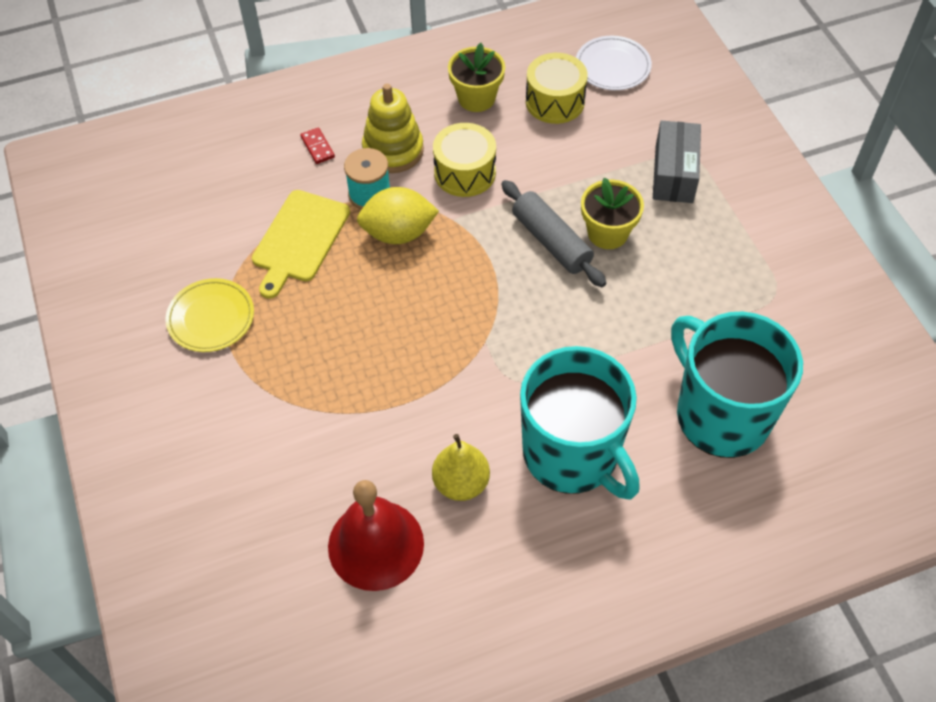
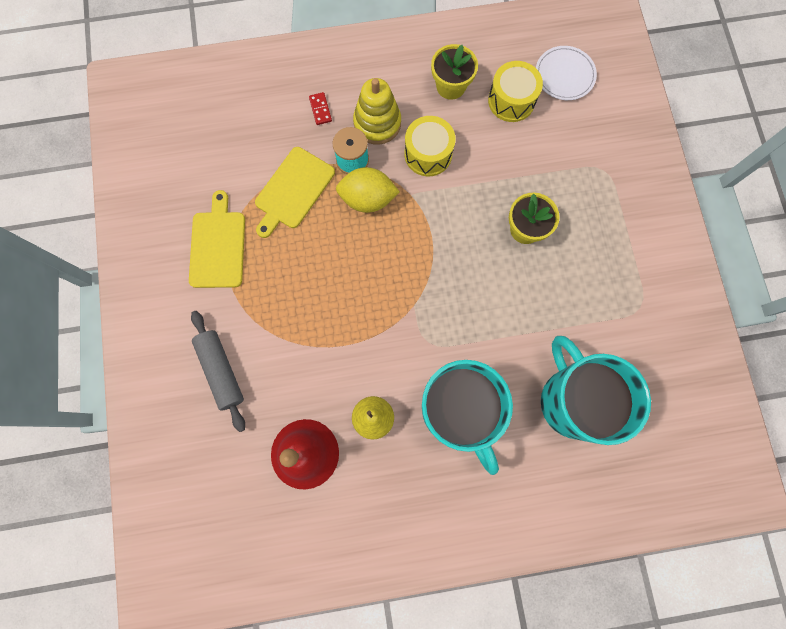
camera: 10 degrees right, 20 degrees up
(211, 317) = (218, 246): yellow plate -> yellow cutting board
(551, 241) = (481, 228): grey rolling pin -> grey rolling pin (221, 371)
(674, 174) = (589, 185): grey box -> none

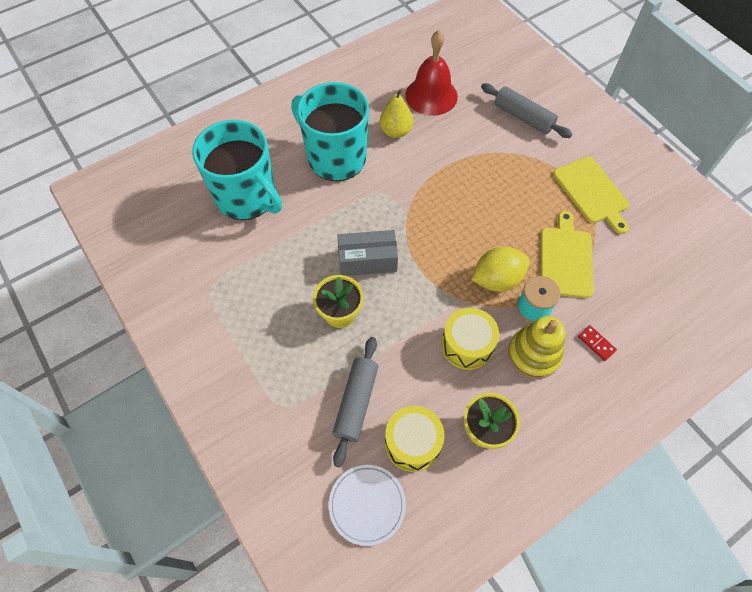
camera: 155 degrees right, 15 degrees down
(477, 270) = (367, 260): none -> grey box
(542, 148) = (356, 403): none -> grey rolling pin

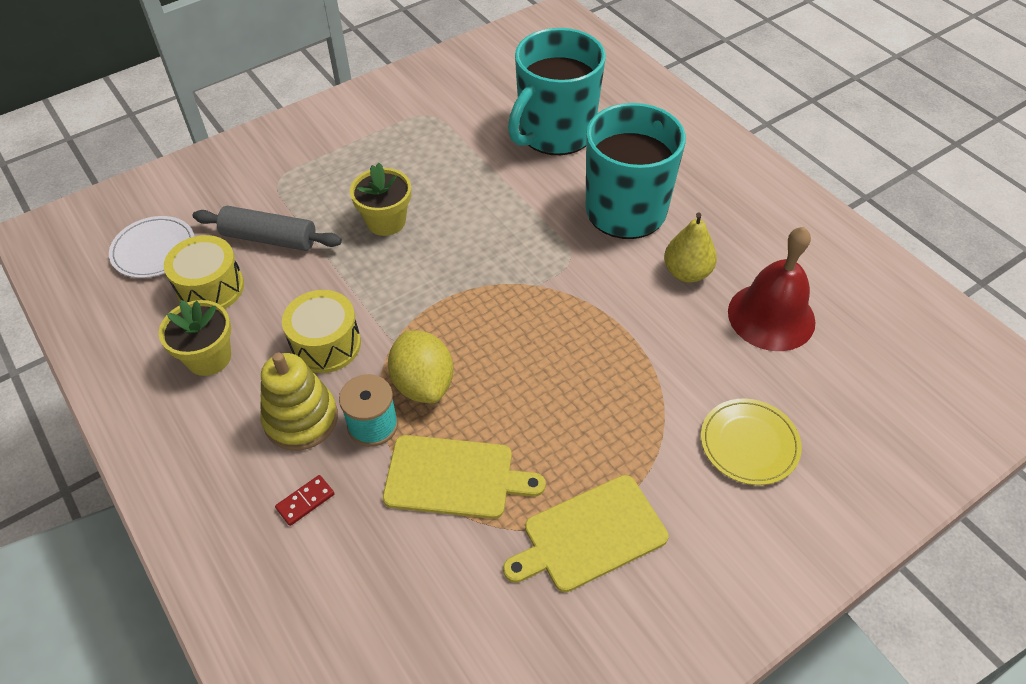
camera: 90 degrees right, 10 degrees down
(367, 260) = (460, 245): grey box -> none
(523, 117) = (749, 443): grey rolling pin -> yellow plate

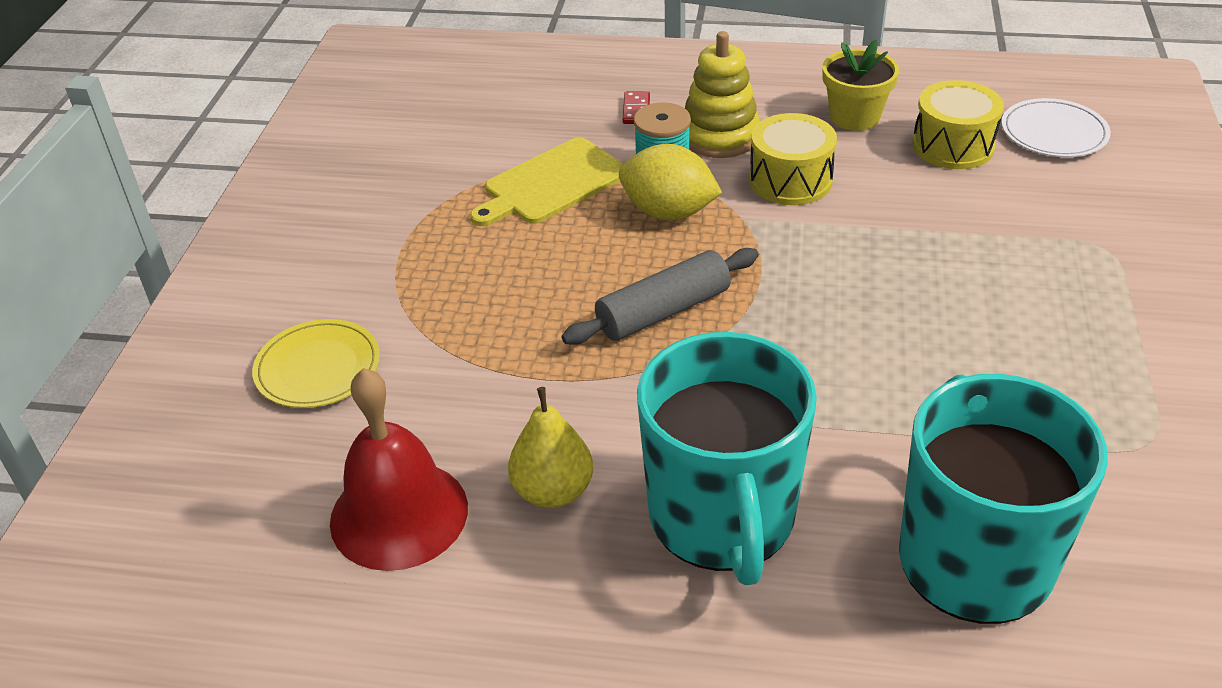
camera: 135 degrees right, 10 degrees down
(269, 239) = (995, 204): grey rolling pin -> grey rolling pin (663, 311)
(386, 221) = (937, 294): yellow flower pot -> none
(590, 534) = (402, 222): yellow cutting board -> none

